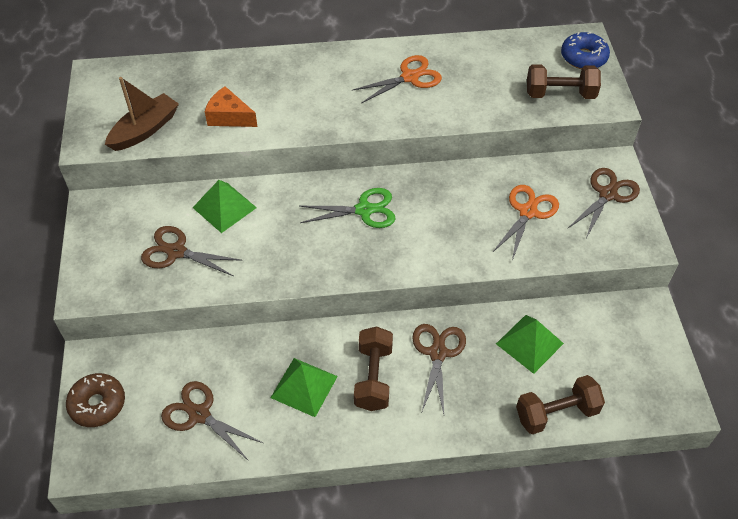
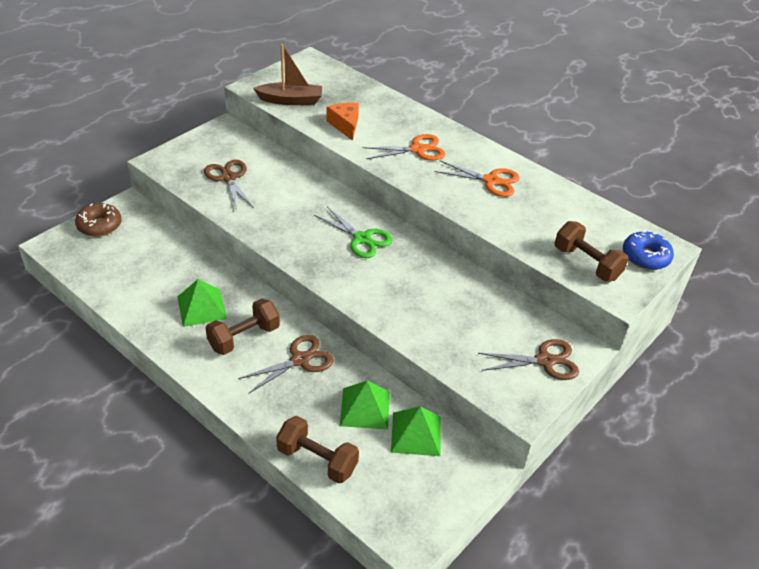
camera: 45 degrees right, 10 degrees down
(199, 415) = (133, 272): brown scissors -> none
(224, 207) = (287, 177): green pyramid -> green pyramid (416, 433)
(528, 212) = (467, 323): orange scissors -> orange scissors (417, 149)

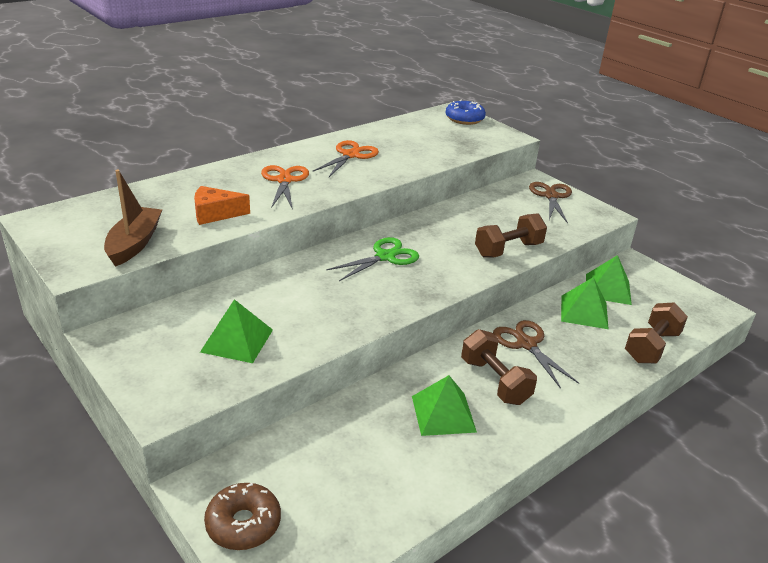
camera: 80 degrees left, 10 degrees down
(228, 178) = (237, 340): brown scissors -> green pyramid
(586, 263) = (472, 139): brown dumbbell -> brown dumbbell (508, 250)

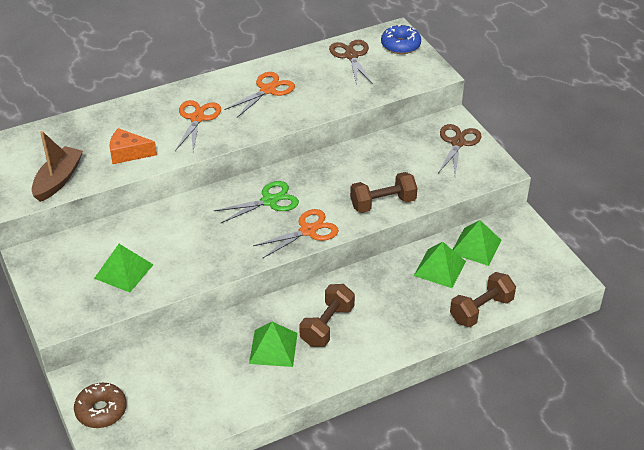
camera: 15 degrees right, 10 degrees up
(442, 280) = (308, 231): none -> orange scissors
(495, 381) = (327, 325): brown dumbbell -> brown dumbbell turned 45 degrees clockwise
(526, 344) = (370, 294): brown scissors -> brown scissors (351, 56)

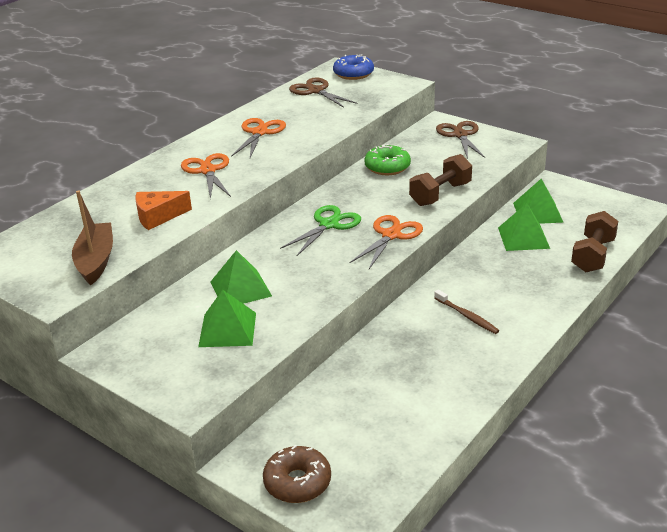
camera: 25 degrees left, 10 degrees down
(273, 348) = (432, 353): green pyramid -> green pyramid (240, 288)
(327, 325) = (467, 316): brown dumbbell -> brown toothbrush
(364, 157) = (387, 167): none -> green donut

